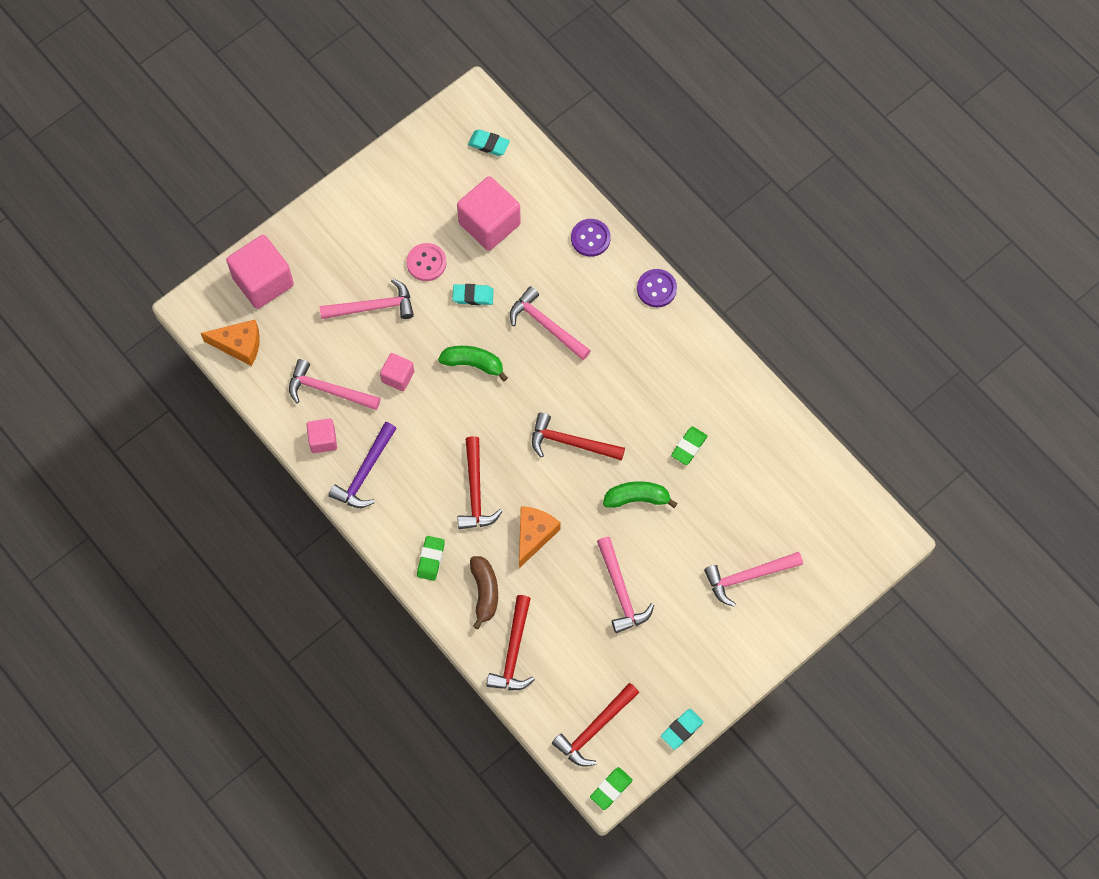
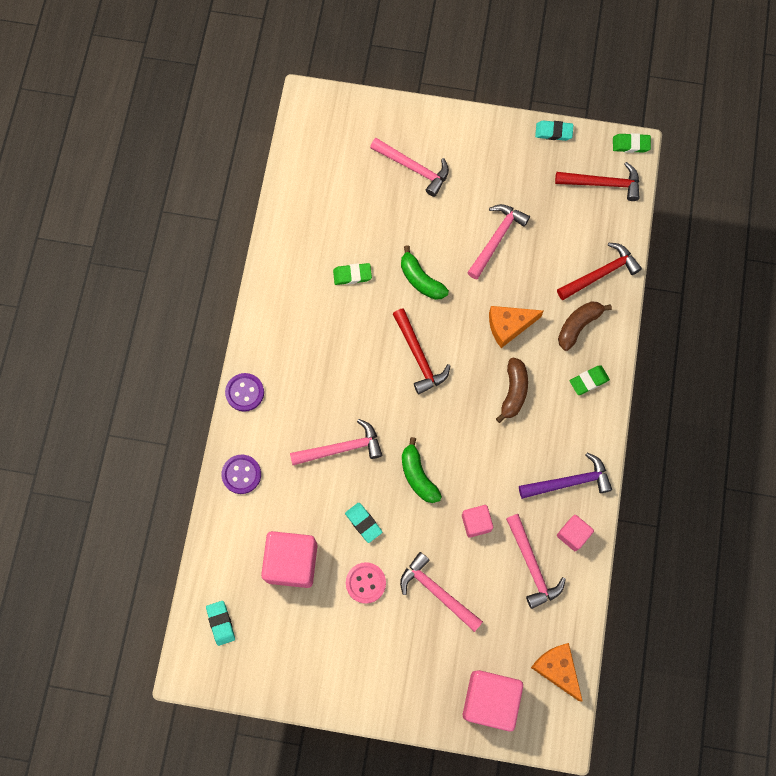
camera: 130 degrees left, 5 degrees up
(475, 492) = (513, 392): red hammer -> brown banana
(546, 325) = (341, 448): pink hammer -> pink hammer turned 105 degrees counterclockwise

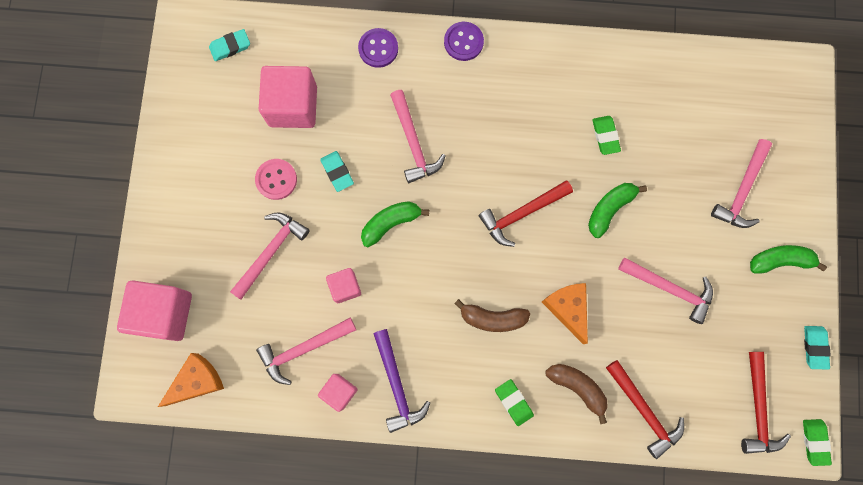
camera: 85 degrees right, 5 degrees up
(363, 523) = (337, 172): turquoise eraser -> turquoise eraser turned 75 degrees counterclockwise
(478, 147) = (780, 260): none -> green banana

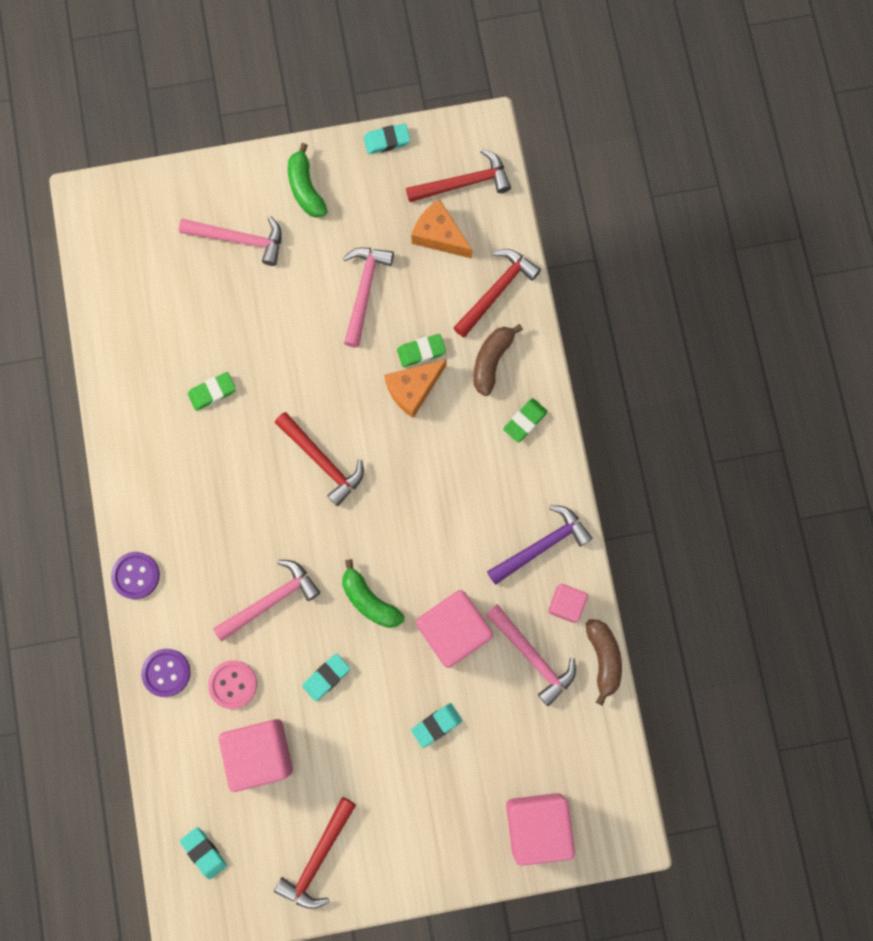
camera: 105 degrees left, 0 degrees up
(197, 130) = (317, 858): none -> red hammer
(197, 381) = (599, 762): orange cheese -> orange cheese (439, 235)
(271, 252) = (436, 725): pink hammer -> turquoise eraser
(276, 179) = (352, 745): pink button -> pink button (233, 684)
(345, 287) = (453, 630): pink cube -> pink cube, size x1.86
(492, 318) = (444, 464): brown banana -> brown banana (603, 658)
(610, 209) = (293, 370): green banana -> none
(814, 441) = (480, 125): green eraser -> green eraser (421, 351)

